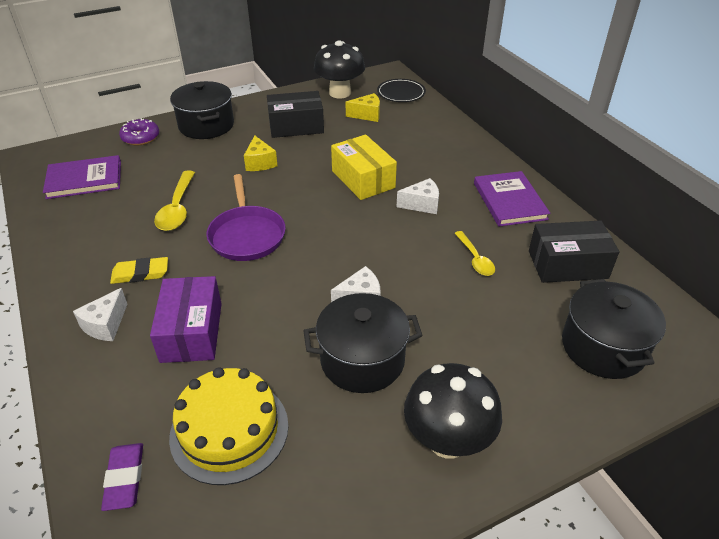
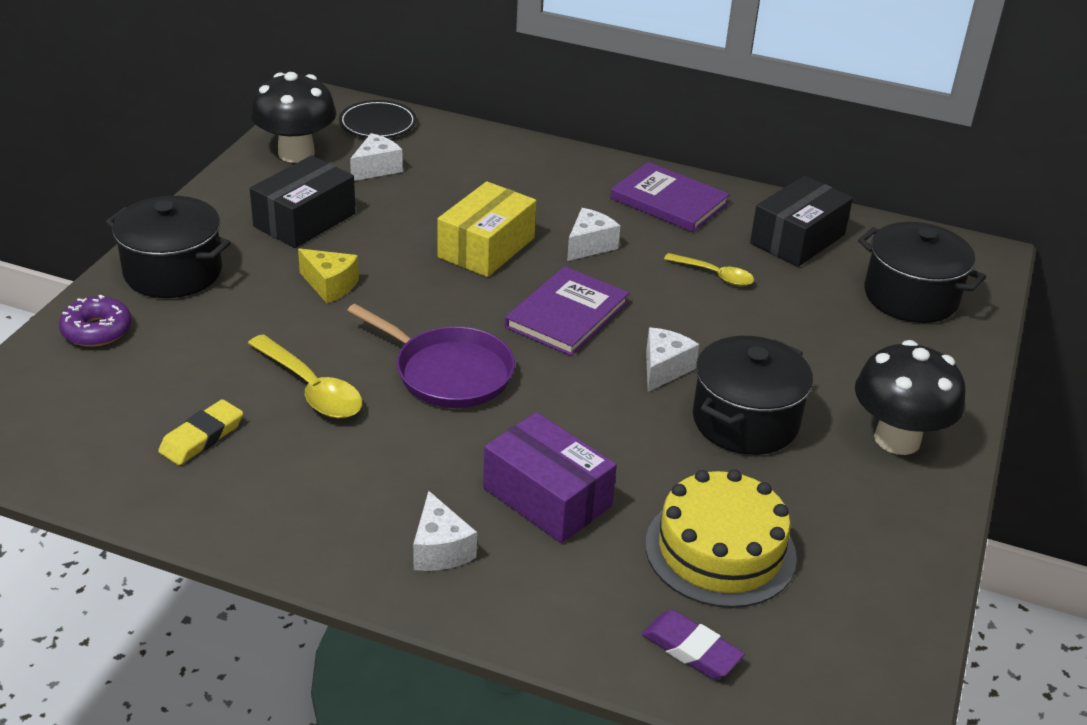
camera: 45 degrees left, 5 degrees down
(84, 180) = (109, 422): purple book -> purple book (567, 315)
(140, 273) = (389, 479): yellow eraser -> yellow eraser (201, 437)
(363, 179) = (486, 247): yellow box -> yellow box turned 75 degrees counterclockwise
(367, 115) = (376, 168): yellow cheese -> white cheese

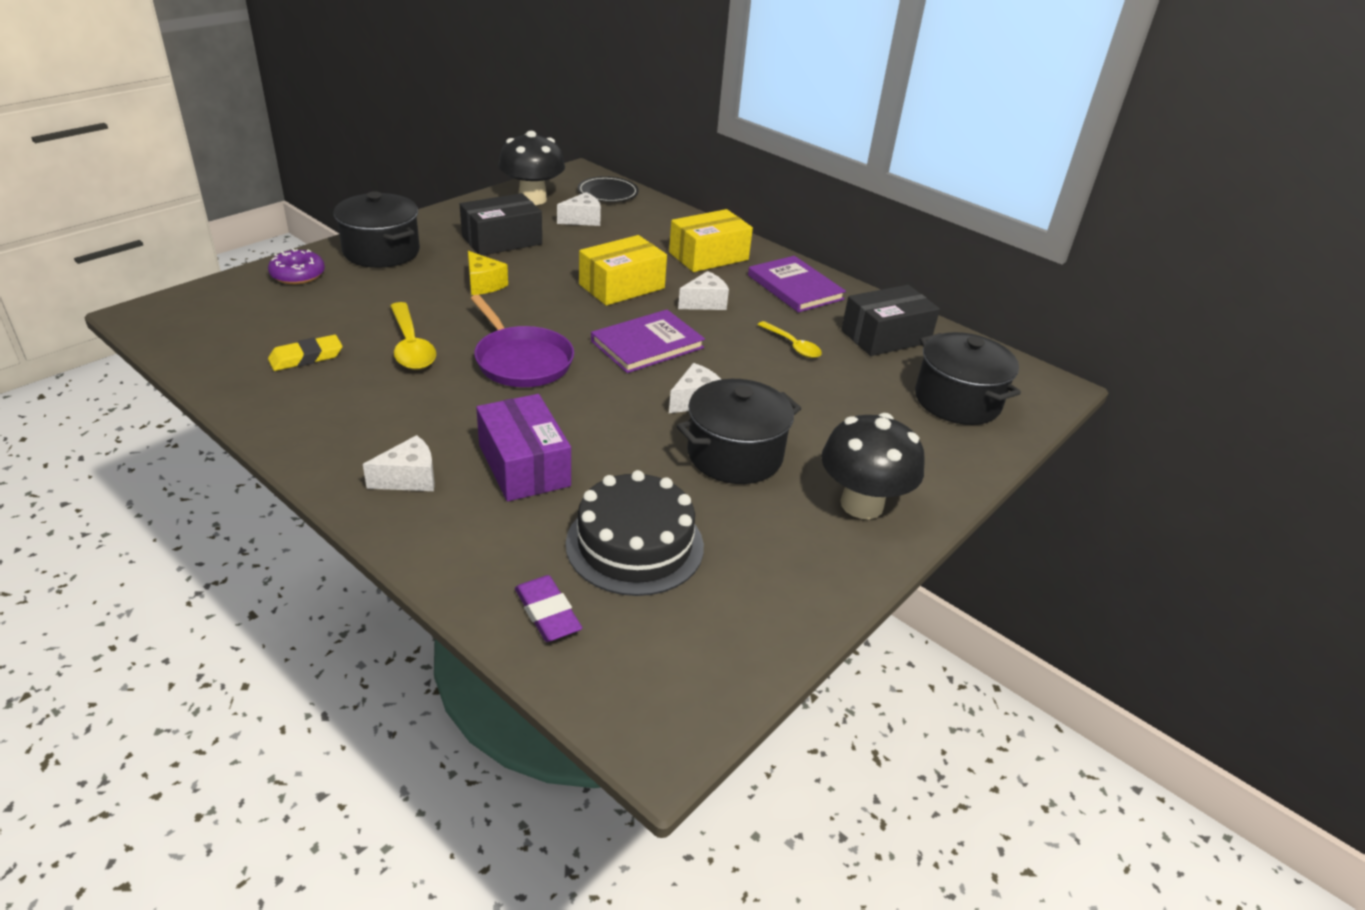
camera: 20 degrees right, 0 degrees up
(440, 549) = (409, 478): white cheese -> white cheese turned 120 degrees counterclockwise
(551, 183) = (708, 256): none -> yellow box
(720, 550) = (635, 545): yellow cake -> black cake

